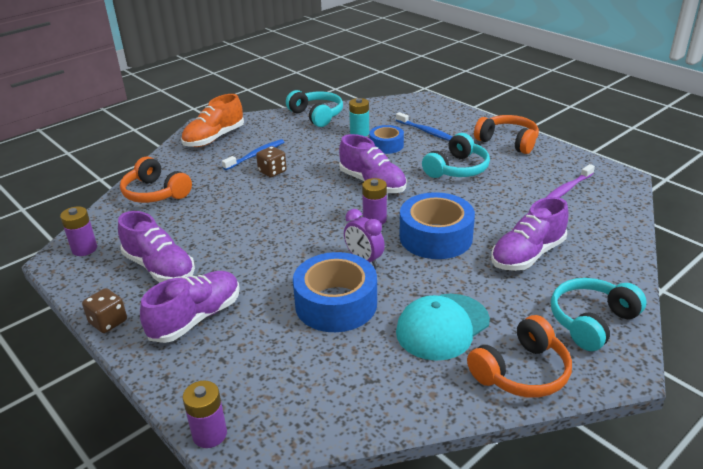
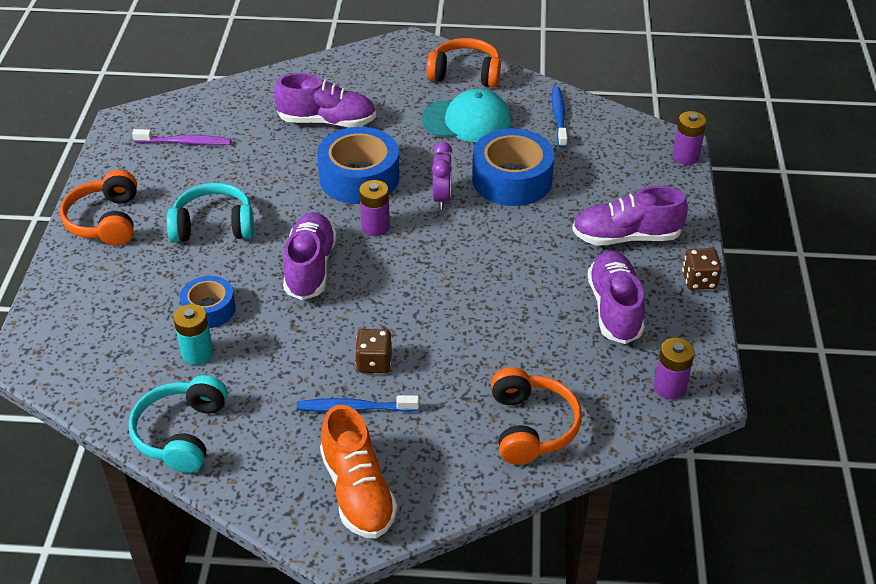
camera: 135 degrees left, 10 degrees up
(214, 138) = (358, 491): orange shoe -> orange shoe turned 75 degrees clockwise
(425, 131) = (136, 297): blue toothbrush -> blue toothbrush (559, 117)
(591, 321) = (377, 67): turquoise headphones -> none

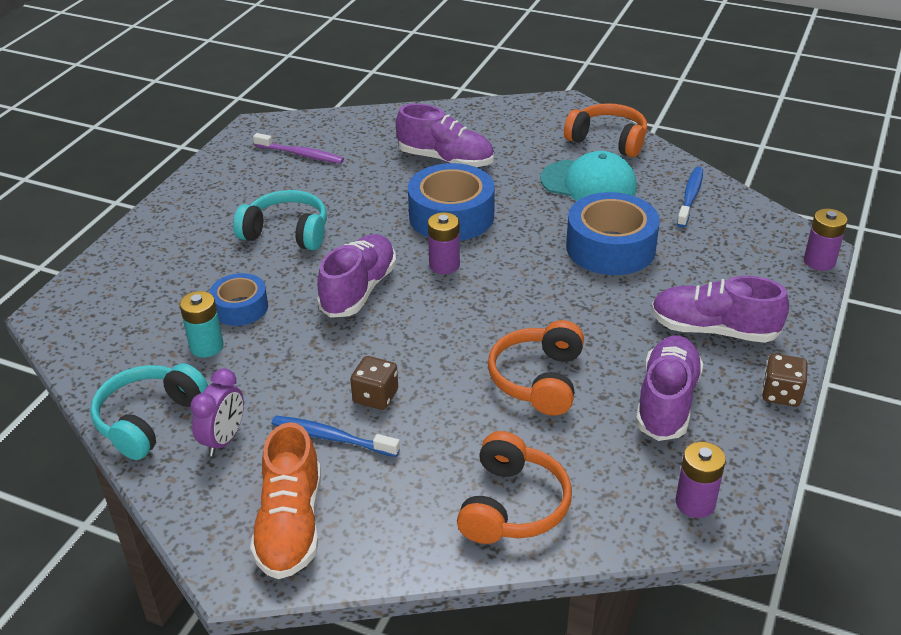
camera: 20 degrees right, 5 degrees down
(105, 221) = (190, 209): orange headphones -> orange headphones (538, 379)
(442, 198) = (527, 251): purple clock -> purple clock (224, 439)

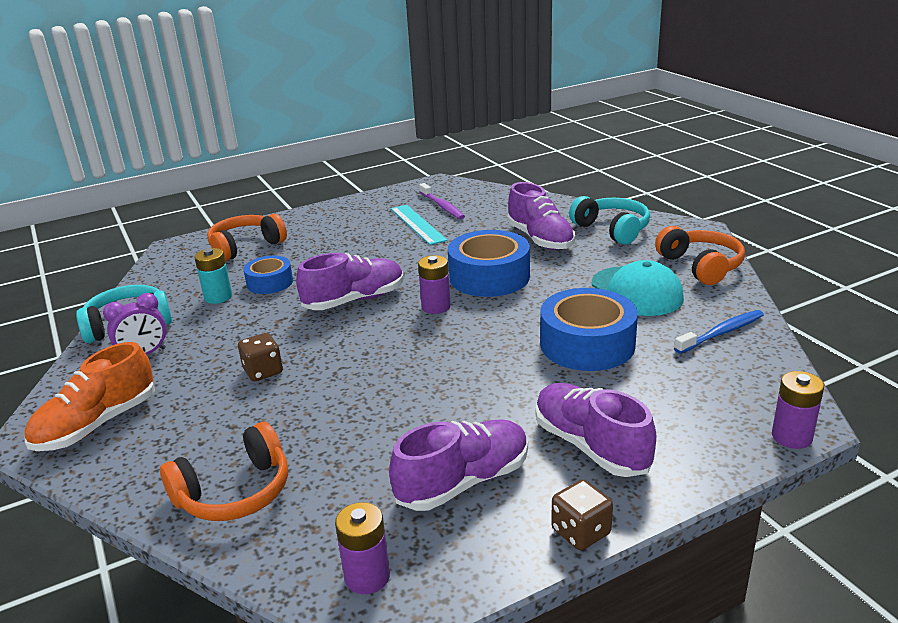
camera: 40 degrees right, 10 degrees down
(287, 232) = (363, 249): turquoise headphones -> turquoise headphones (612, 229)
(304, 184) = (418, 224): none -> turquoise ruler
(332, 438) = (199, 384): blue toothbrush -> none
(538, 379) = (386, 413): orange headphones -> orange headphones (245, 246)

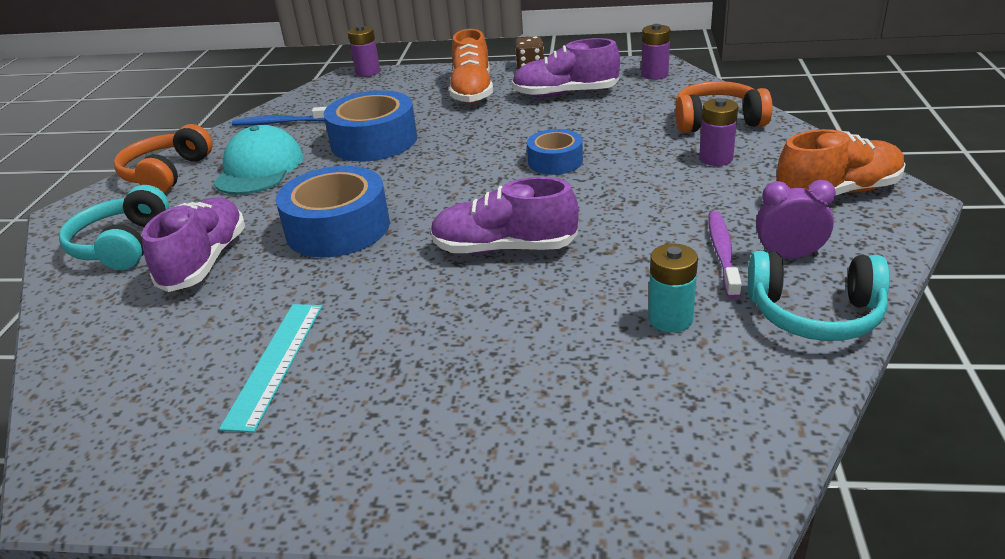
camera: 145 degrees left, 5 degrees up
(245, 246) = (576, 436): orange headphones -> none
(263, 371) = (657, 196): brown dice -> none
(270, 282) = (584, 319): blue tape -> blue tape (555, 161)
(436, 307) = (435, 211): purple battery -> purple battery (716, 158)
(442, 206) = (182, 395): purple toothbrush -> purple toothbrush (722, 253)
(590, 446) = (472, 92): purple shoe -> orange shoe

